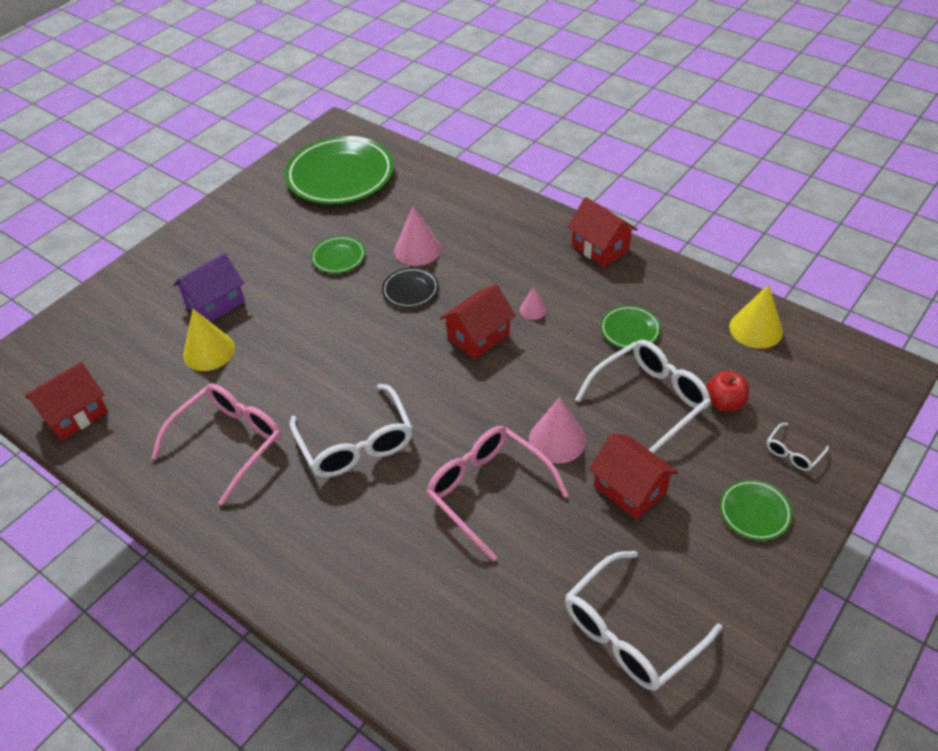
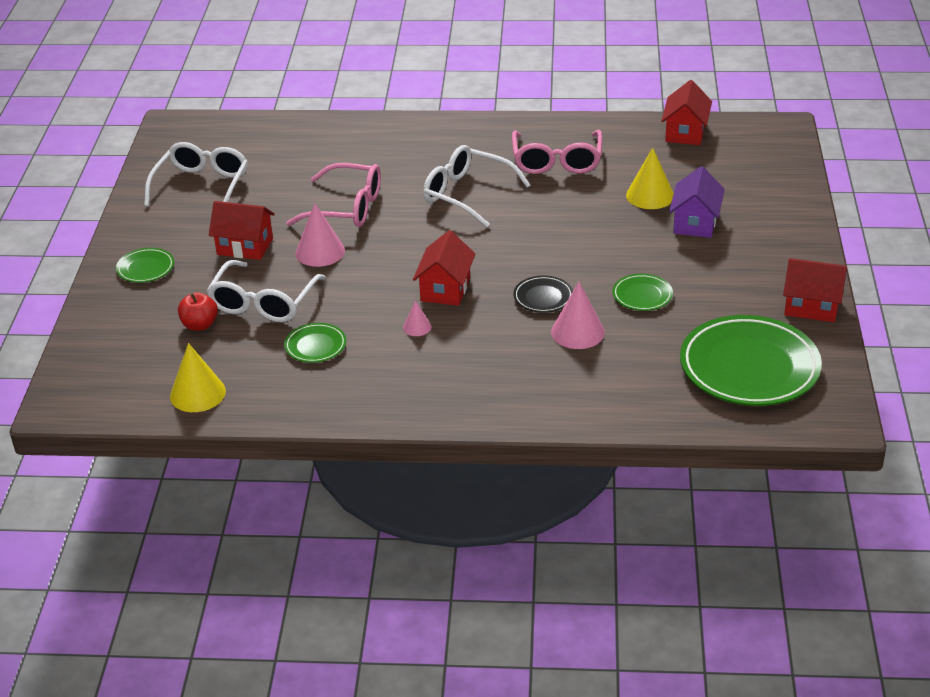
camera: 145 degrees right, 10 degrees down
(600, 248) = (399, 408): red house -> red house (811, 307)
(793, 453) = (129, 313): white glasses -> none

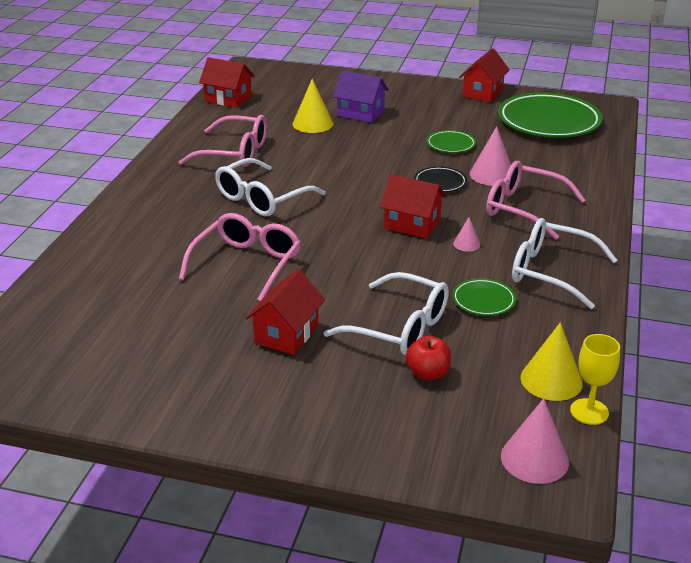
camera: 80 degrees left, 5 degrees down
(145, 268) = (298, 411): green plate -> none
(156, 417) = (589, 412): none -> yellow goblet
(202, 186) = (137, 359): white glasses -> white glasses (550, 272)
(320, 251) = (320, 286): pink cone -> pink cone (534, 459)
(504, 360) = (523, 208): none -> pink glasses

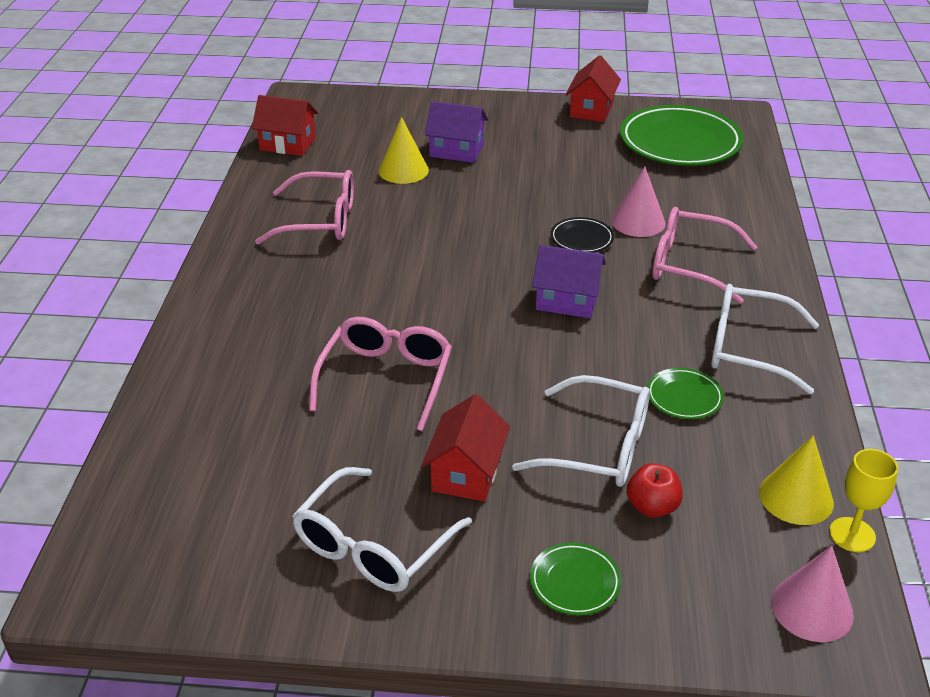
camera: 10 degrees left, 5 degrees up
(261, 199) = (374, 283): white glasses -> white glasses (373, 546)
(412, 224) = (567, 301): red house -> purple house
(451, 144) = (577, 185): green plate -> green plate (575, 582)
(466, 244) = (639, 321): pink cone -> none

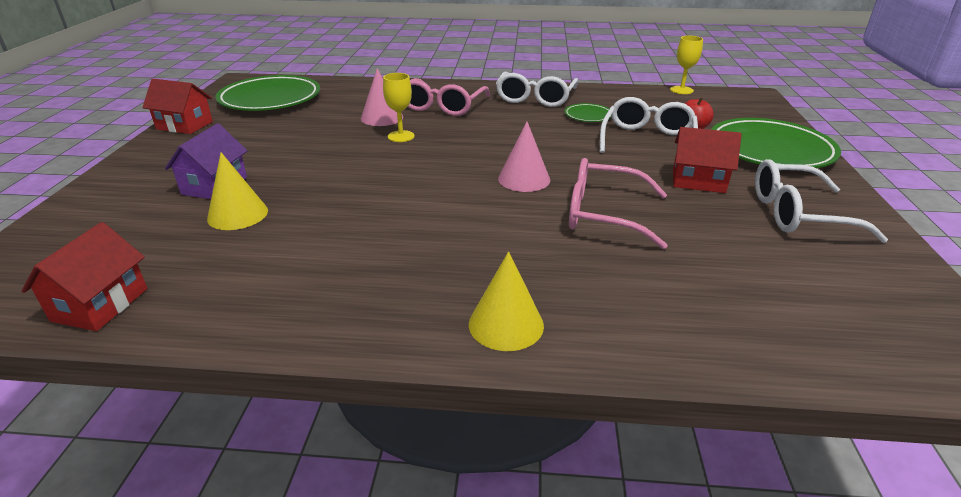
camera: 90 degrees left, 5 degrees down
(321, 221) = (325, 263): pink glasses -> none
(373, 546) = (797, 214): white glasses -> white glasses turned 150 degrees clockwise
(567, 301) = (486, 144): purple house -> none
(575, 582) = (770, 150): green plate -> green plate, size x2.18
(581, 239) = (401, 136): black plate -> yellow goblet
(796, 497) = (661, 98): yellow cone -> yellow cone (506, 324)
(812, 608) = (738, 101): pink cone -> pink cone (524, 179)

